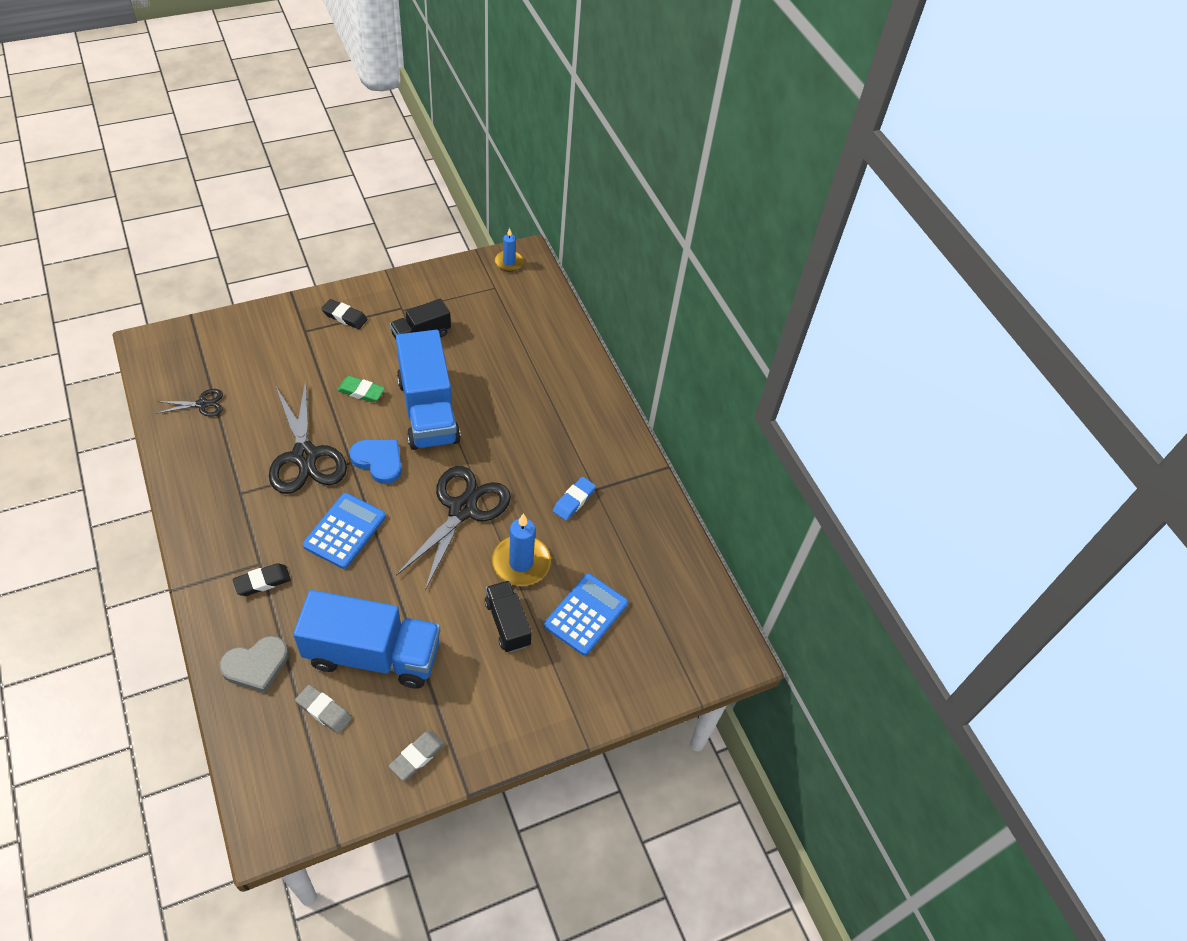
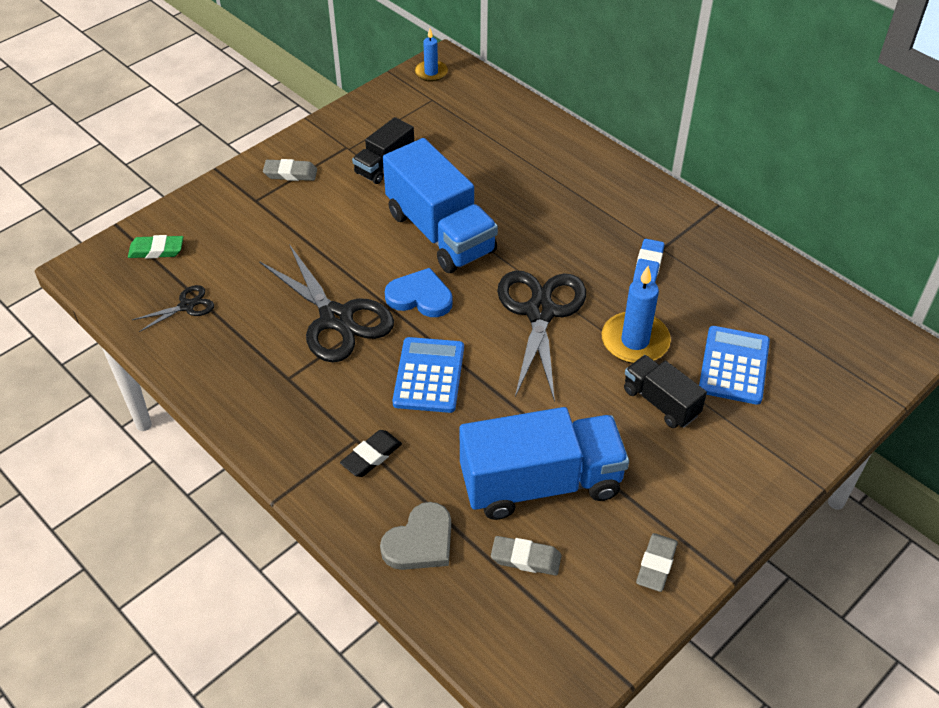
camera: 15 degrees left, 5 degrees down
(344, 317) = (290, 173): black eraser -> grey eraser
(361, 392) = (356, 238): green eraser -> green eraser (156, 250)

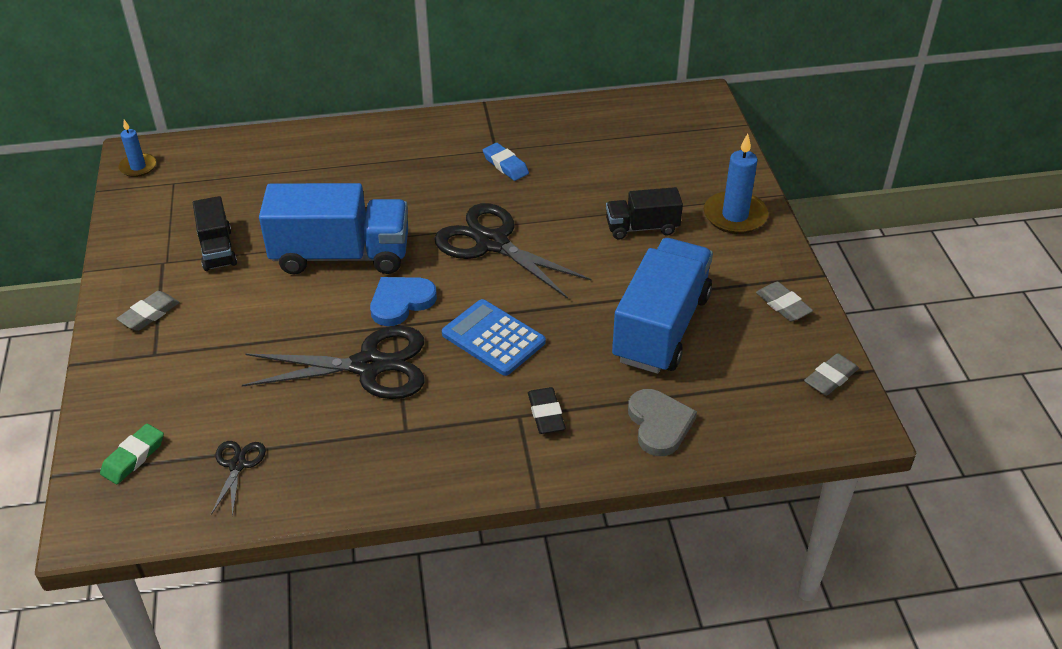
camera: 55 degrees left, 5 degrees down
(525, 559) = (724, 371): grey eraser -> grey eraser (830, 378)
(635, 341) = (572, 210): blue candle -> blue candle (735, 216)
(734, 365) = (642, 176): blue calculator -> none

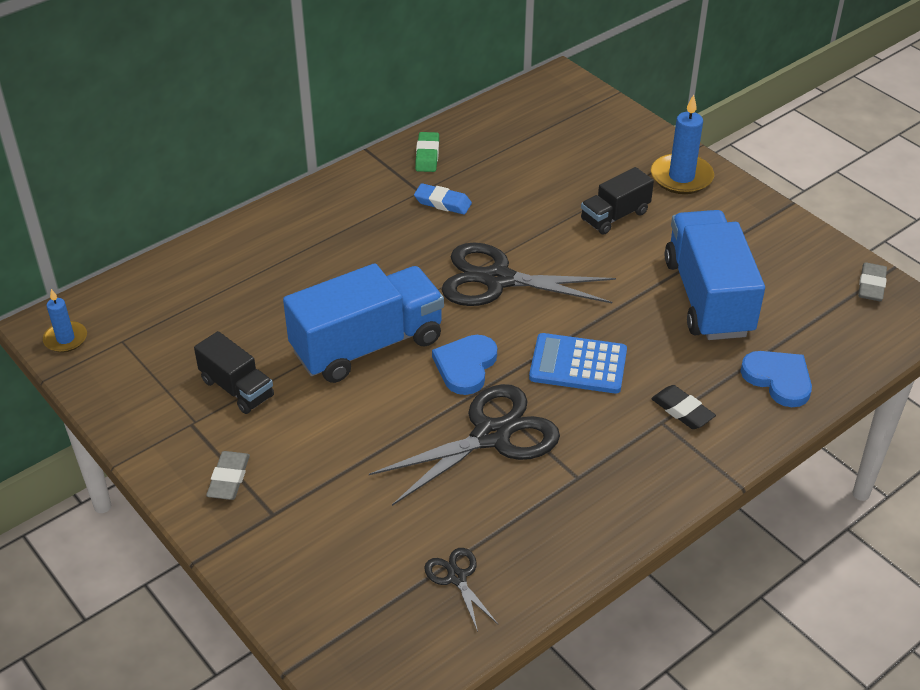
camera: 30 degrees left, 0 degrees up
(133, 457) = (349, 617): green eraser -> green eraser (427, 155)
(659, 424) = (778, 379): grey heart -> blue heart
(783, 305) = (785, 240): grey eraser -> none

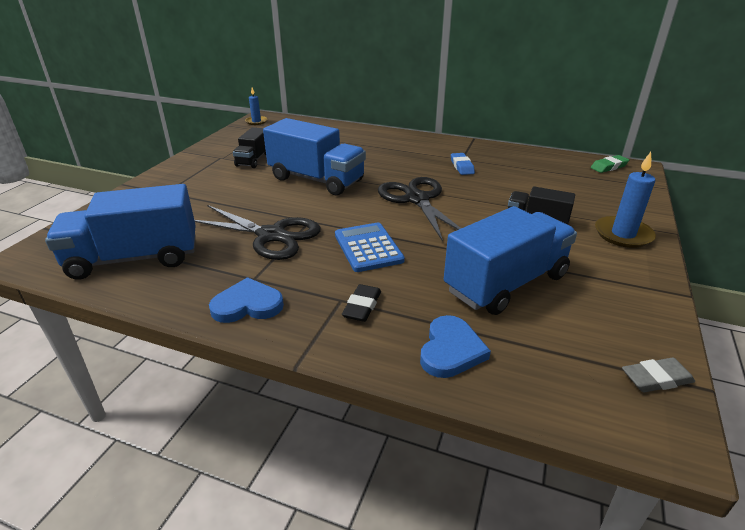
camera: 60 degrees right, 10 degrees down
(229, 479) = (185, 175): grey eraser -> none
(427, 155) = (495, 152): green eraser -> green eraser (608, 167)
(457, 577) = (134, 258): black scissors -> blue truck
(465, 366) = (327, 211): blue heart -> blue heart (247, 305)

